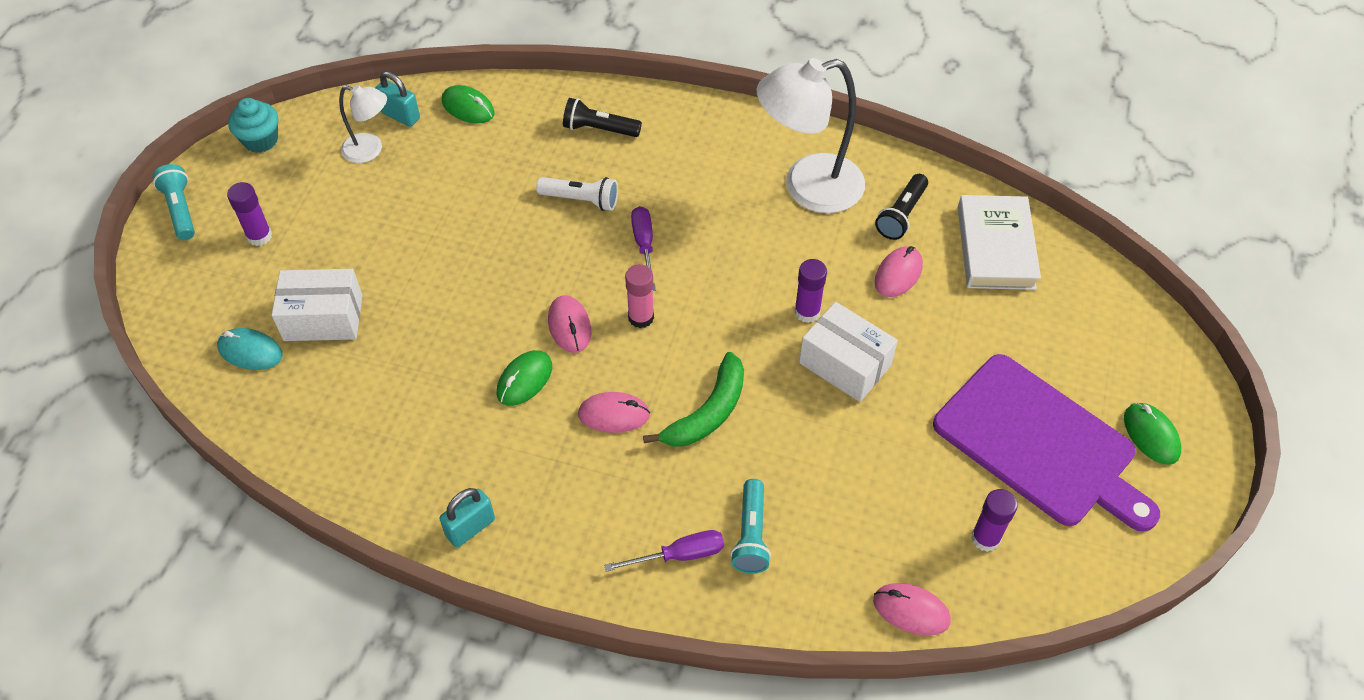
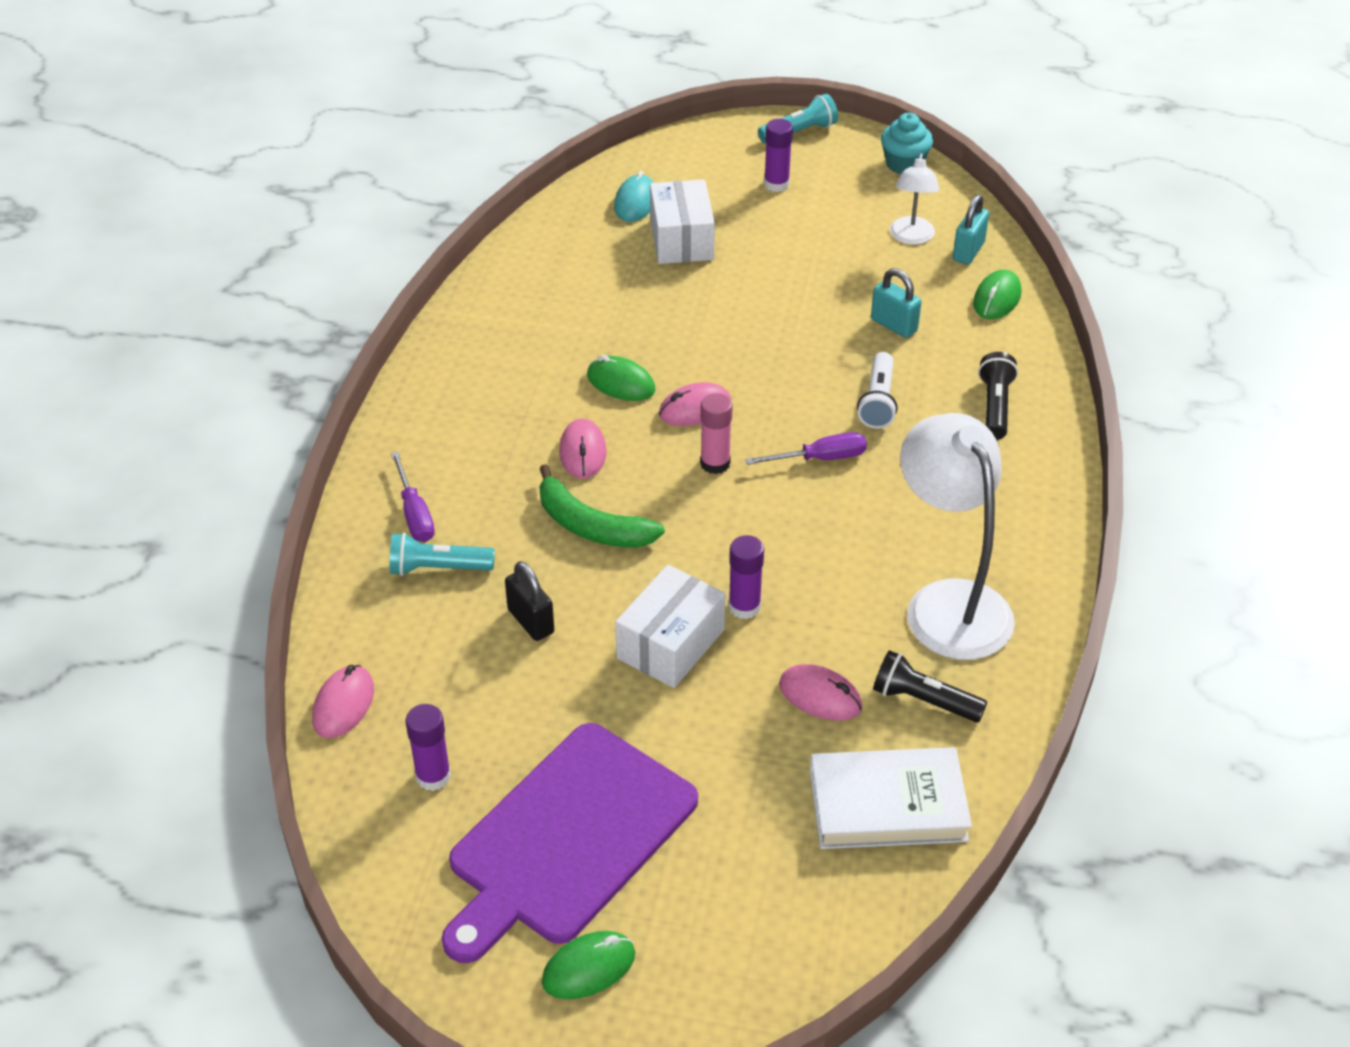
camera: 85 degrees right, 10 degrees down
(470, 528) = (446, 365): turquoise padlock -> turquoise padlock (894, 325)
(817, 462) = (531, 621): none -> black padlock

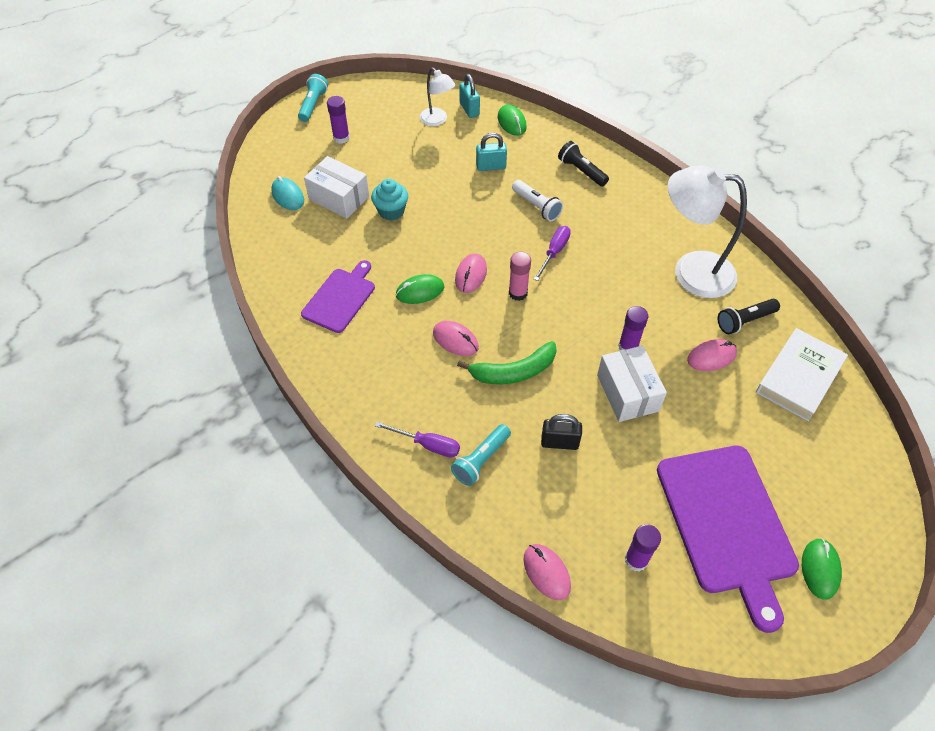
camera: 50 degrees left, 10 degrees up
(538, 330) = (340, 298): none -> purple cutting board
(904, 164) = (383, 88): turquoise cupcake -> turquoise cupcake (391, 211)

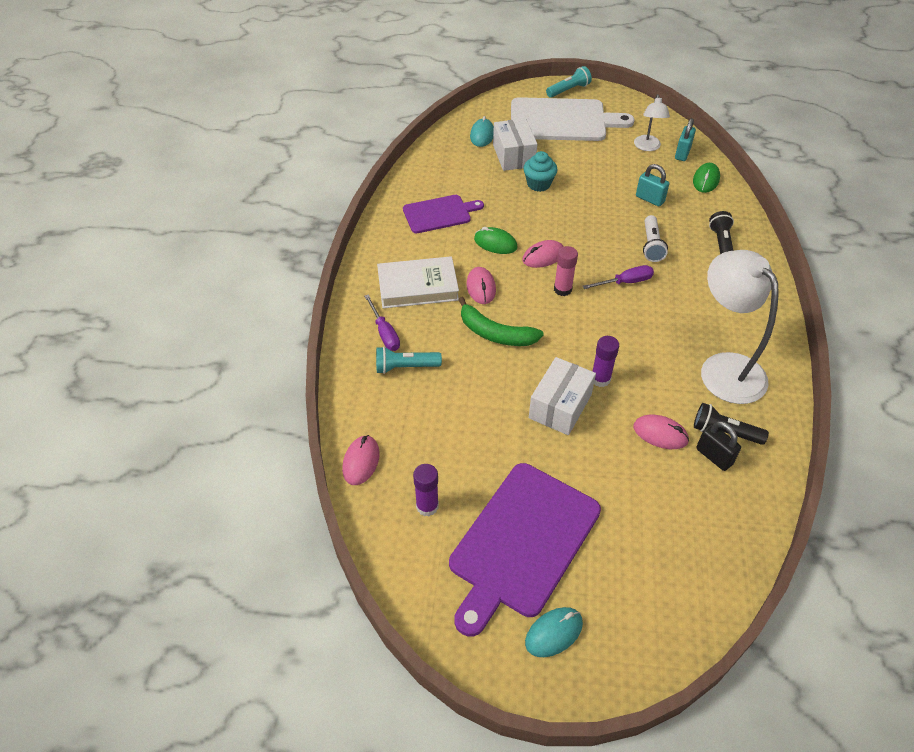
camera: 45 degrees right, 5 degrees down
(341, 138) = (562, 120): purple glue stick -> white cutting board
(559, 442) = (470, 397): black padlock -> black padlock (714, 456)
(799, 377) = (719, 503): white book -> white book (418, 287)
(820, 569) = (554, 633): green mouse -> turquoise mouse

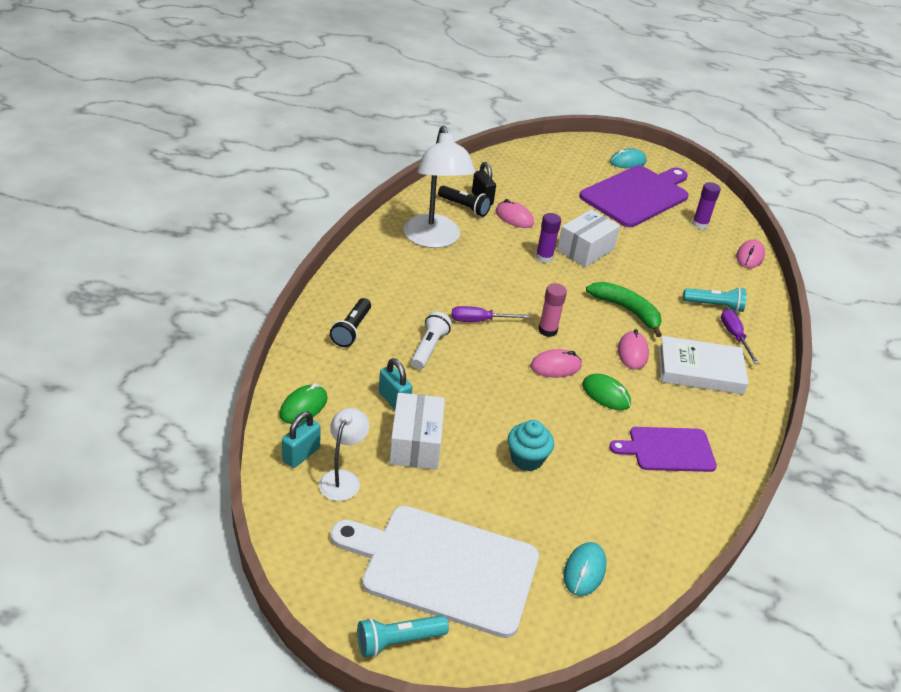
camera: 170 degrees left, 10 degrees down
(513, 155) = (546, 516): white box -> white box (415, 444)

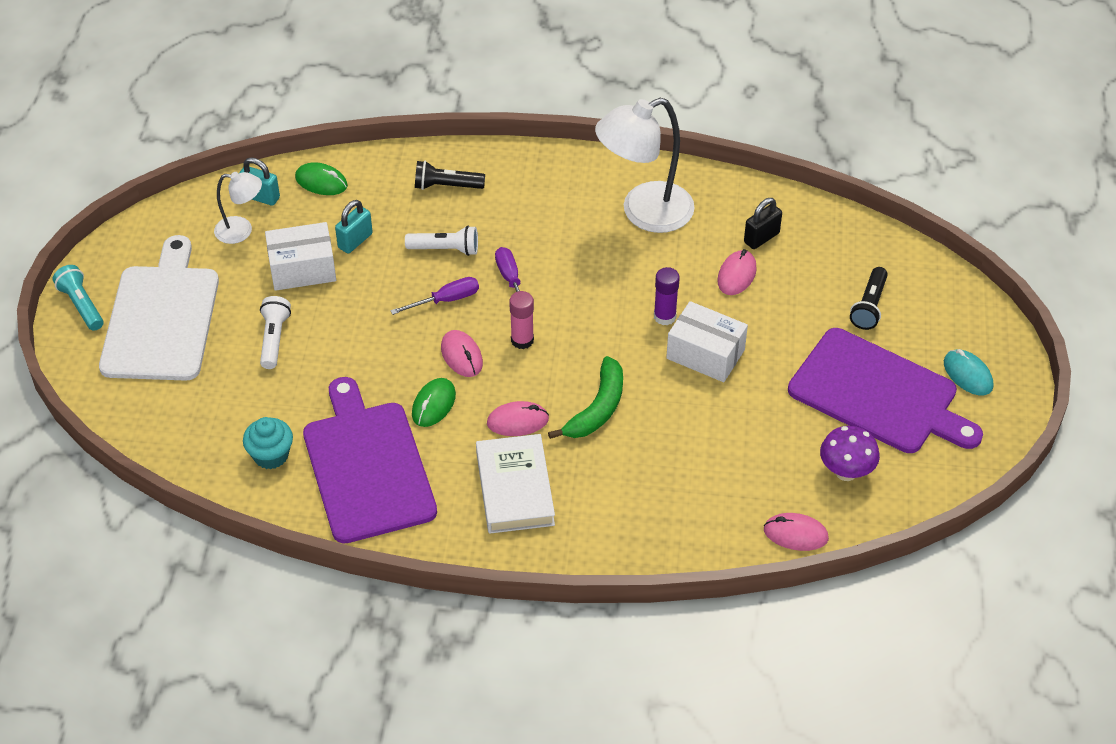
camera: 80 degrees right, 10 degrees up
(464, 207) = (730, 225): black flashlight -> black flashlight (869, 306)
(501, 482) = (274, 339): none -> white flashlight
(526, 459) = (311, 353): turquoise cupcake -> turquoise cupcake (271, 455)
(584, 571) = (184, 415): turquoise mouse -> none
(668, 449) = (367, 466): purple cutting board -> purple cutting board, size x1.73
(700, 224) = (846, 472): purple glue stick -> purple mushroom
(714, 306) = (654, 497): turquoise flashlight -> none
(734, 336) = (598, 521): purple screwdriver -> purple screwdriver (446, 300)

